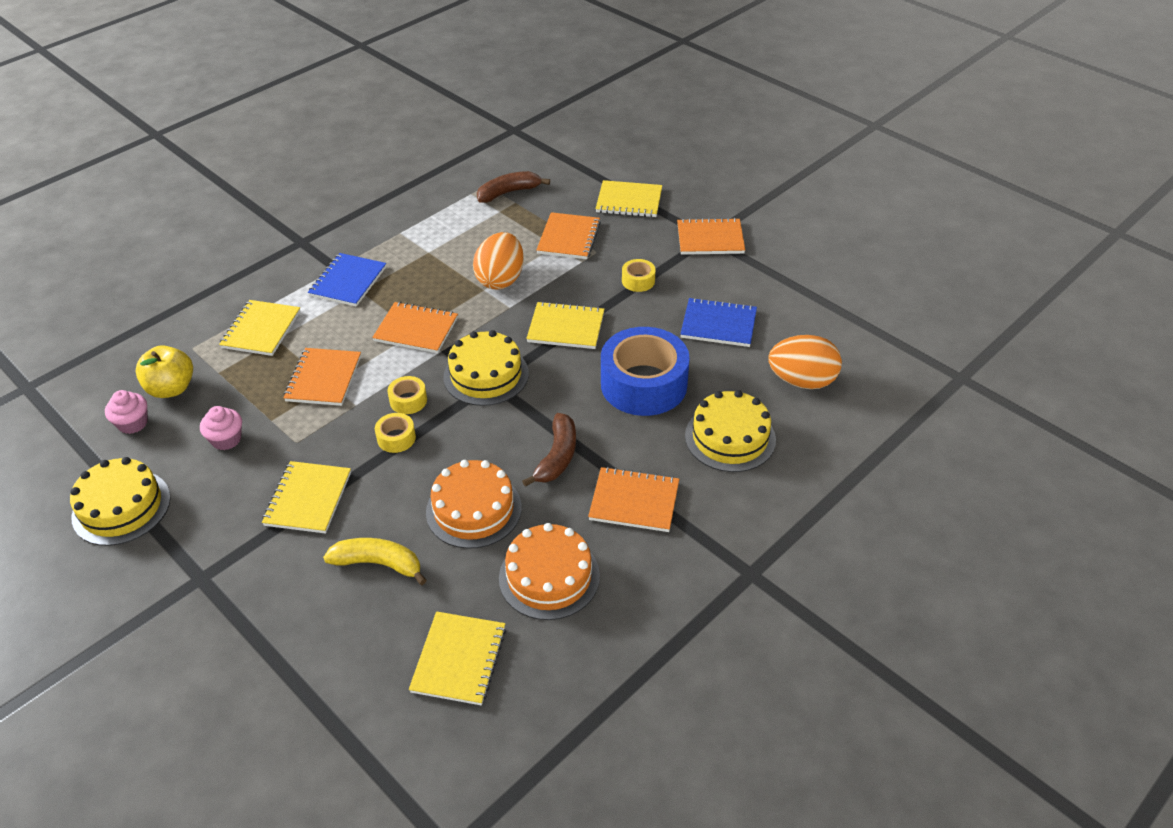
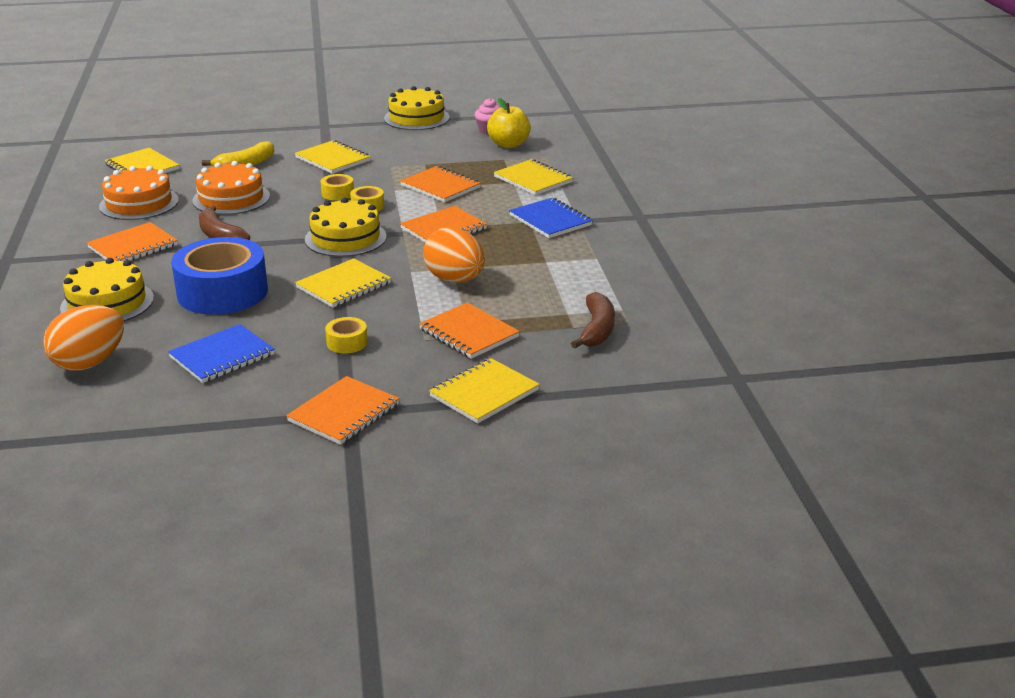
camera: 125 degrees right, 15 degrees down
(226, 439) = (428, 150): pink cupcake -> none

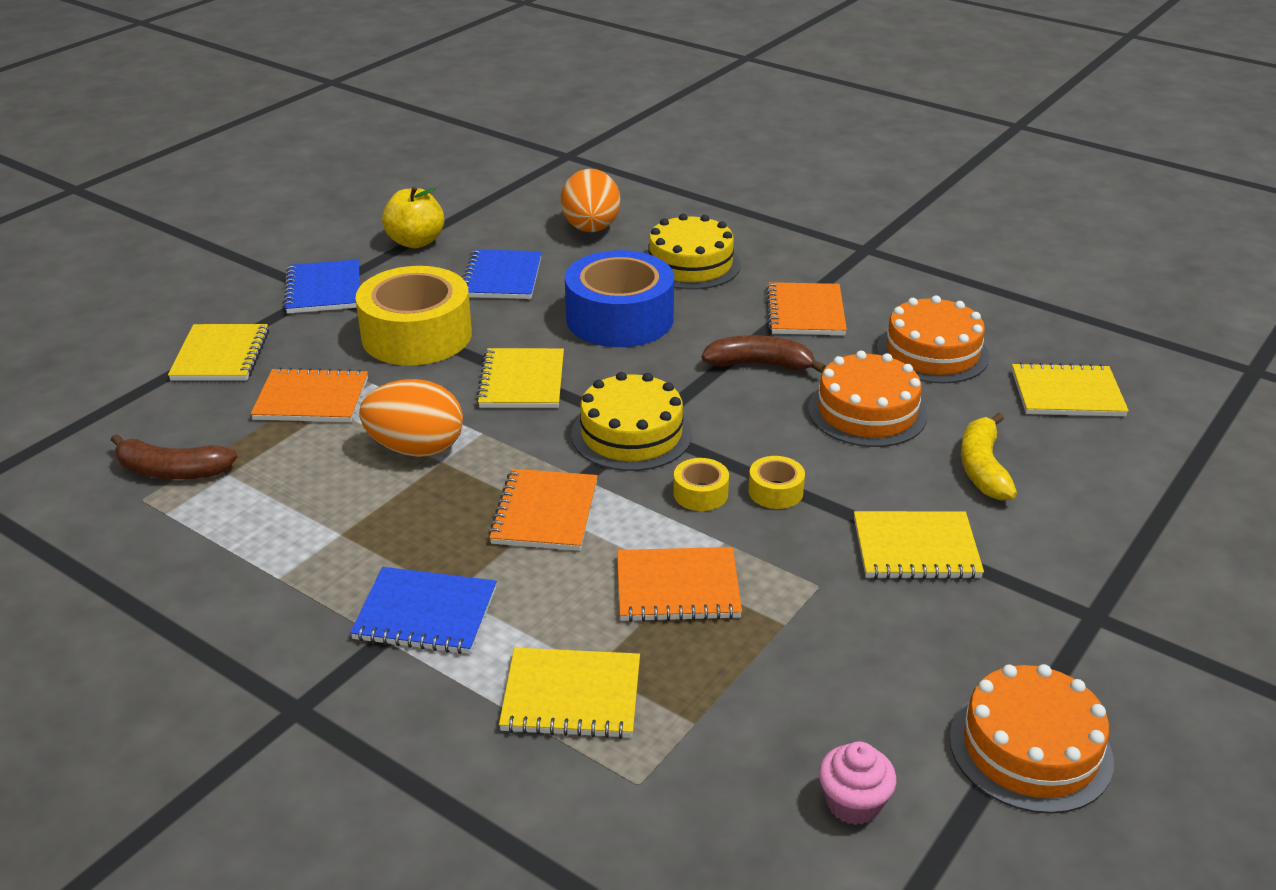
camera: 135 degrees right, 5 degrees up
(344, 413) = (324, 289): orange notebook -> blue notebook
(347, 342) = (417, 335): yellow tape -> yellow tape, size x2.35
(416, 118) = (1030, 748): yellow cake -> orange cake
(508, 144) = (752, 777): yellow apple -> yellow apple (415, 242)
(596, 330) = (172, 471): brown banana -> brown banana turned 45 degrees counterclockwise

